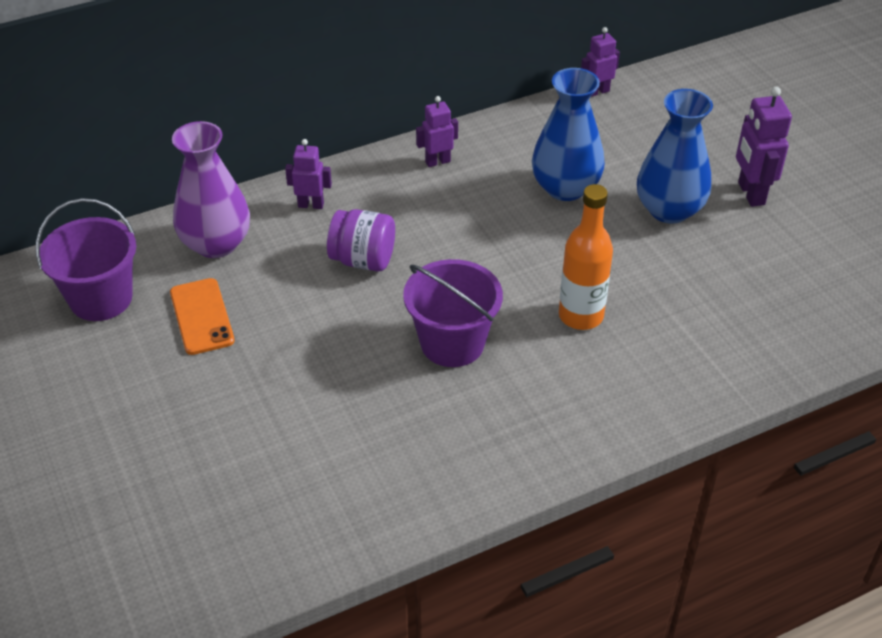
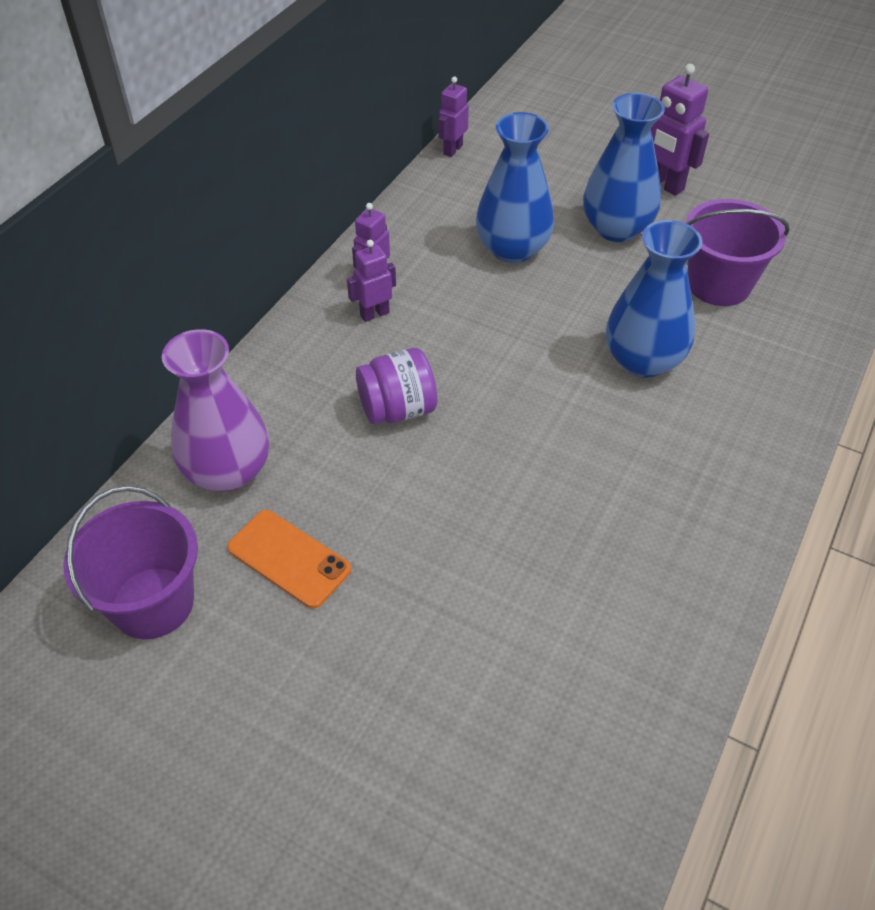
camera: 35 degrees left, 5 degrees up
(311, 205) = (290, 379): purple robot -> purple robot (374, 314)
(452, 343) = (561, 447): purple bucket -> purple bucket (718, 284)
(581, 316) = (643, 360): orange bottle -> blue vase

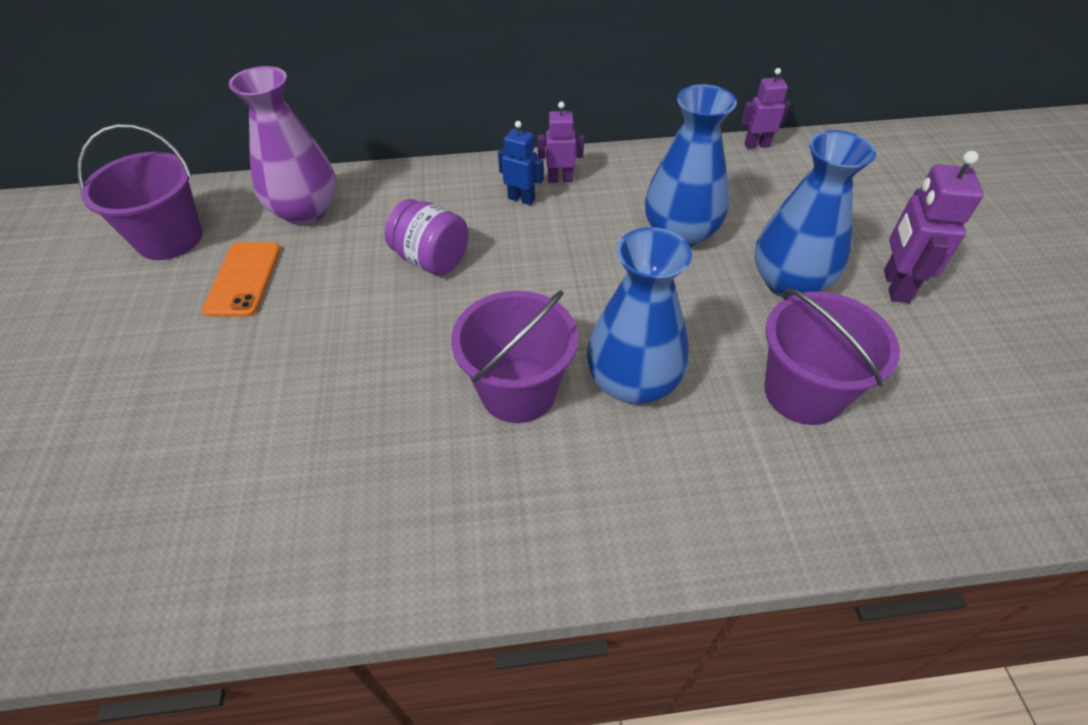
camera: 55 degrees right, 0 degrees up
(374, 314) = (521, 199): purple robot -> blue robot
(600, 427) = (518, 391): none -> purple bucket

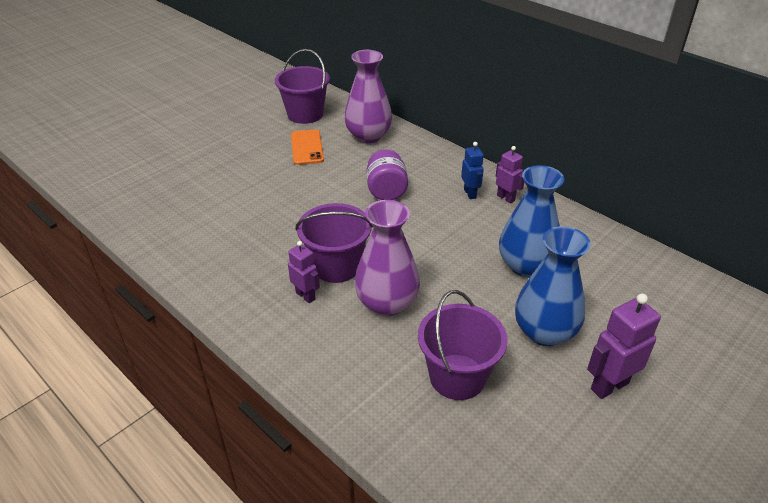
camera: 50 degrees right, 10 degrees down
(243, 279) = (307, 147): orange phone -> orange phone turned 60 degrees counterclockwise
(633, 382) = (387, 303): blue vase -> purple vase
(757, 145) = (662, 259): purple robot -> purple robot (305, 296)

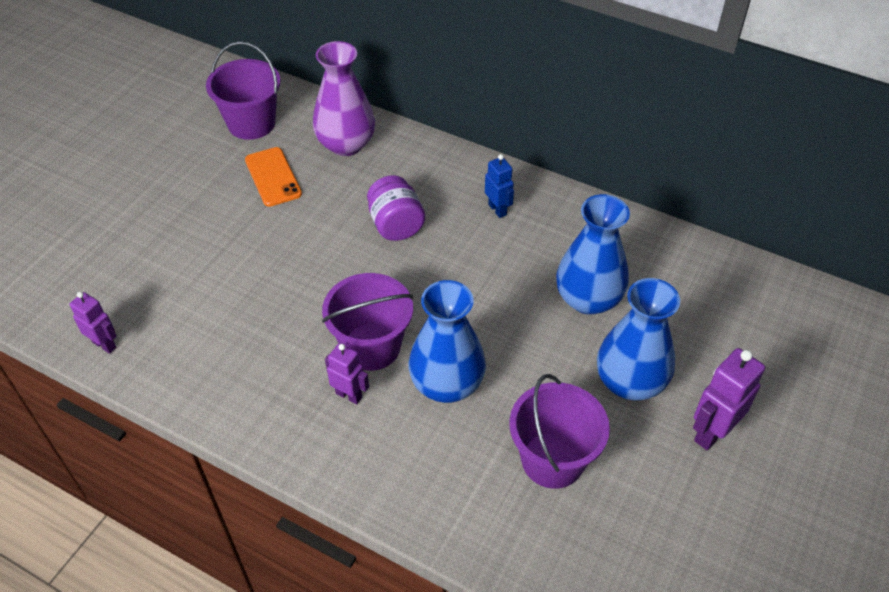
camera: 15 degrees left, 10 degrees up
(387, 303) = (447, 384): purple vase -> blue vase
(506, 198) = (541, 207): purple robot -> purple robot (104, 344)

